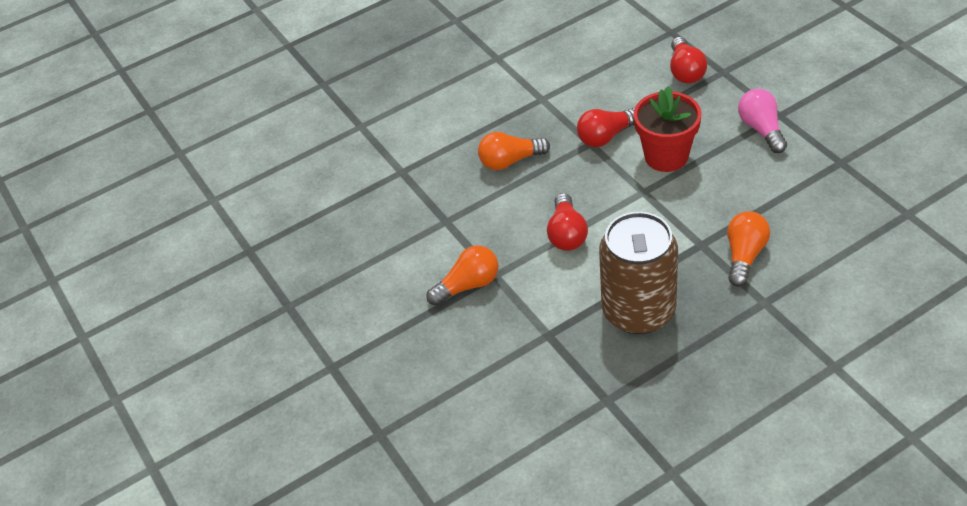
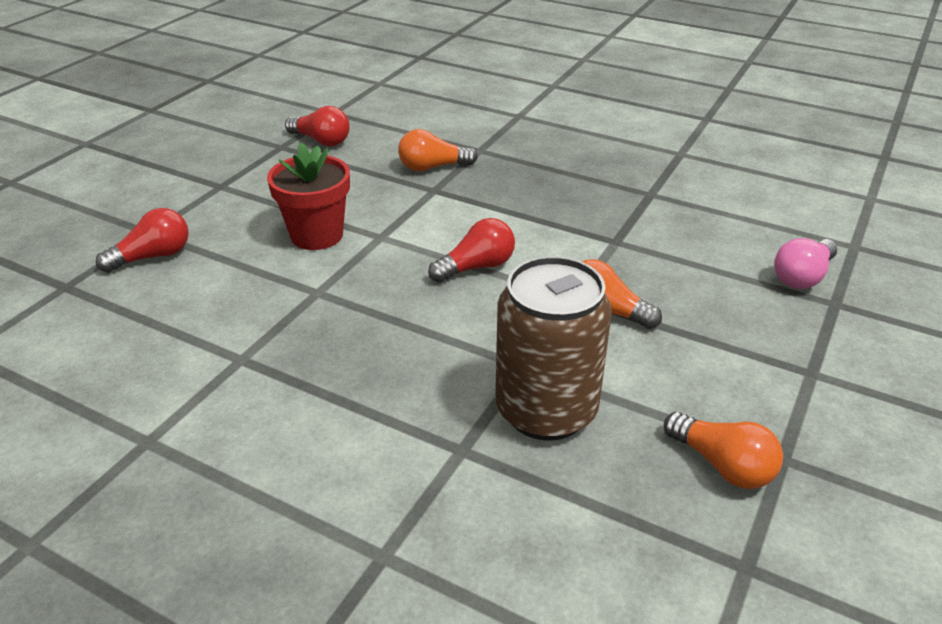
camera: 125 degrees left, 10 degrees down
(510, 161) = (383, 346): orange light bulb -> orange light bulb (723, 465)
(606, 136) = (300, 283): red light bulb -> red light bulb (321, 141)
(638, 311) = (542, 202): brown can -> brown can (546, 410)
(761, 129) = (248, 191): pink light bulb -> pink light bulb (802, 277)

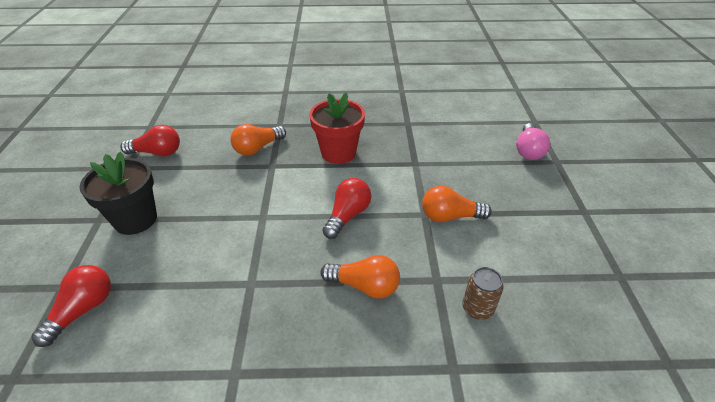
camera: 30 degrees left, 5 degrees up
(253, 197) = (135, 219): none -> black flower pot
(317, 235) = (213, 234): red flower pot -> red flower pot (338, 153)
(546, 410) = (477, 308): brown can -> brown can, size x0.43
(723, 465) = (599, 297): orange light bulb -> orange light bulb (365, 286)

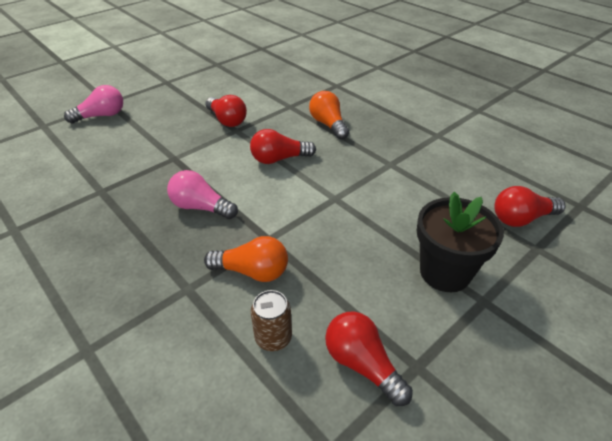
camera: 130 degrees left, 0 degrees up
(338, 153) = (201, 207): red flower pot -> pink light bulb
(449, 216) = (227, 120): orange light bulb -> red light bulb
(477, 308) = (293, 90): brown can -> brown can (273, 338)

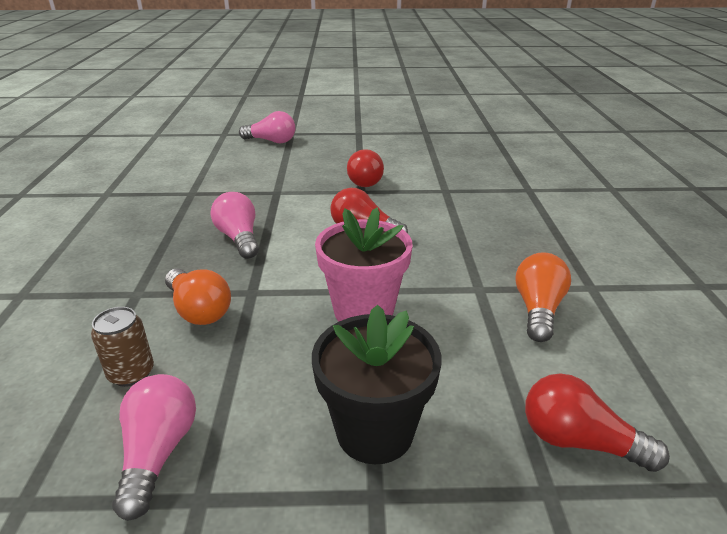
camera: 40 degrees right, 10 degrees down
(328, 124) = (462, 222): orange light bulb -> orange light bulb (538, 309)
(351, 211) = (363, 311): none -> pink flower pot
(362, 364) = (158, 452): red light bulb -> pink light bulb

